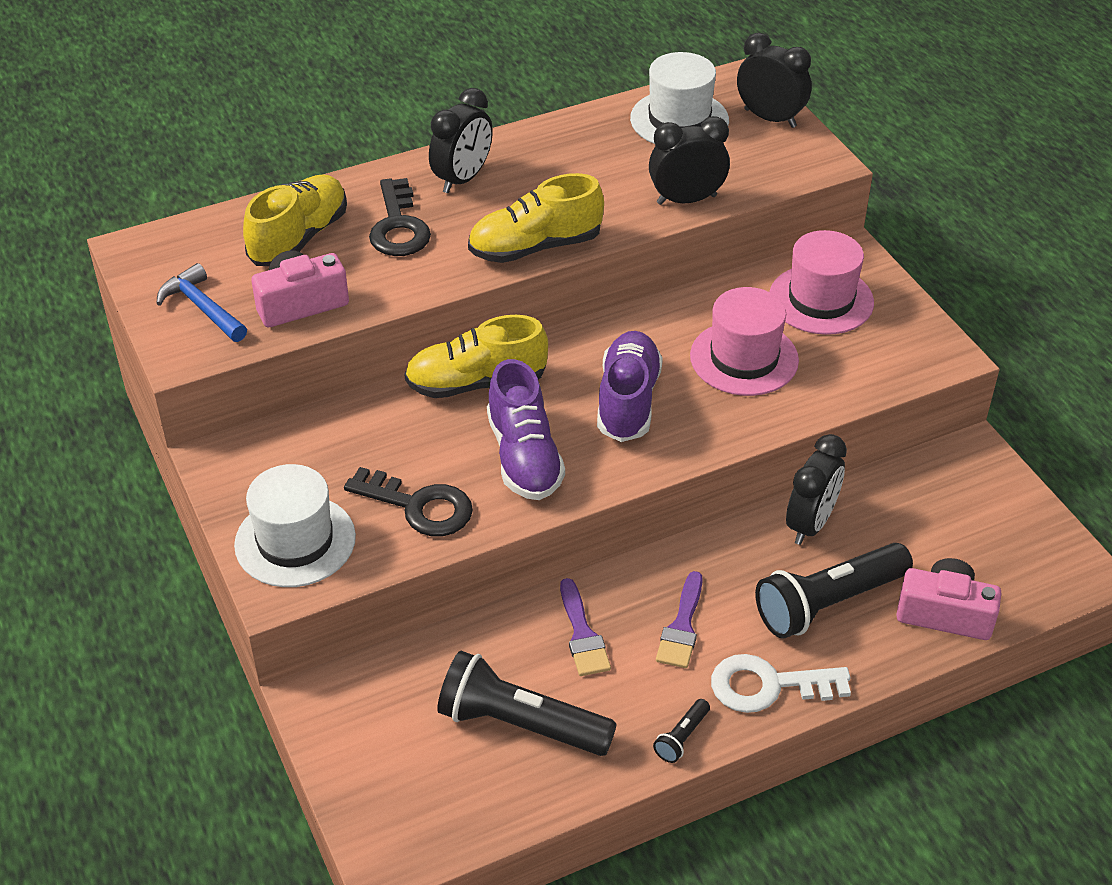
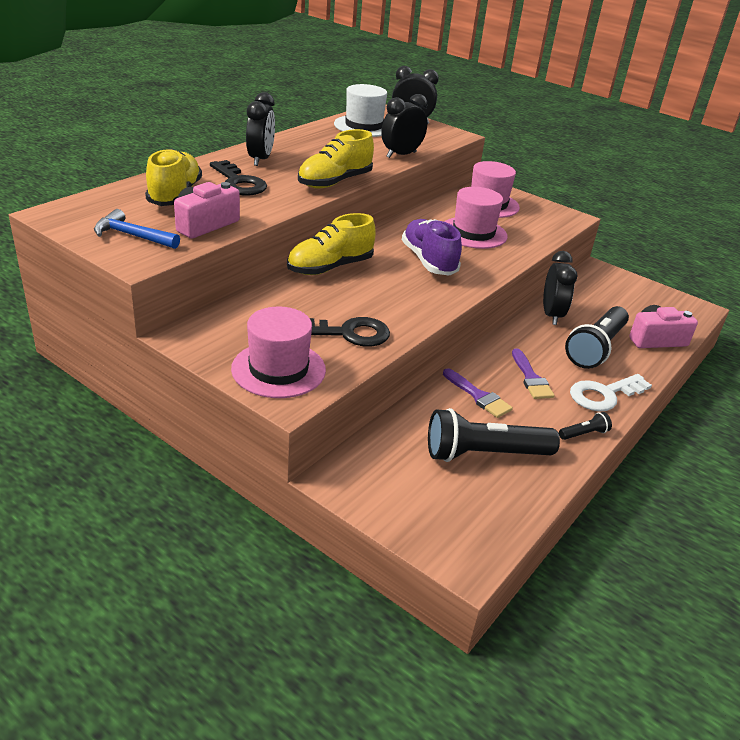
camera: 30 degrees left, 10 degrees down
(295, 541) = (278, 369): white hat -> pink hat
(524, 456) = (392, 296): purple shoe -> none
(682, 737) = (584, 434): black flashlight -> black flashlight turned 120 degrees counterclockwise

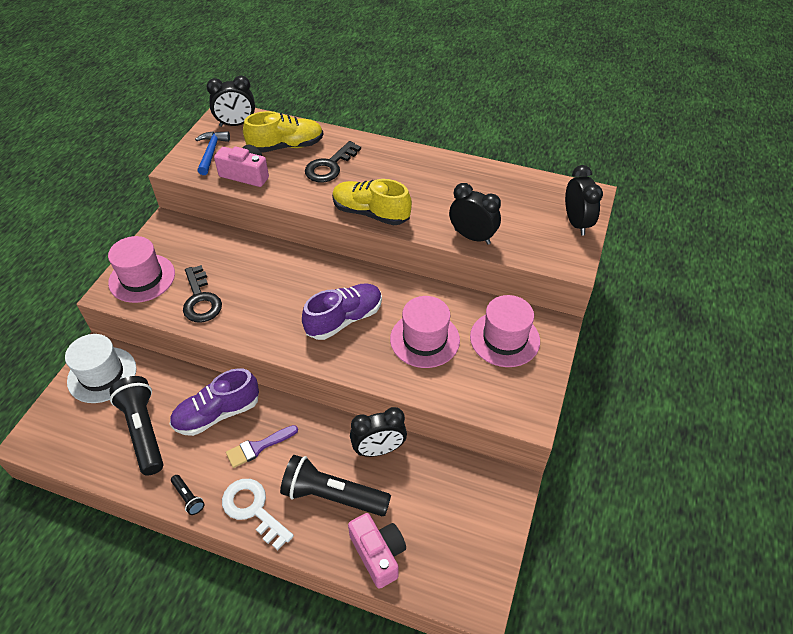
camera: 75 degrees right, 15 degrees up
(260, 159) = (386, 162): black clock -> black clock (236, 124)
(330, 267) = (296, 263): yellow shoe -> none
(364, 126) = (527, 195): white hat -> white hat (102, 375)
(478, 396) = (217, 413): purple brush -> purple shoe

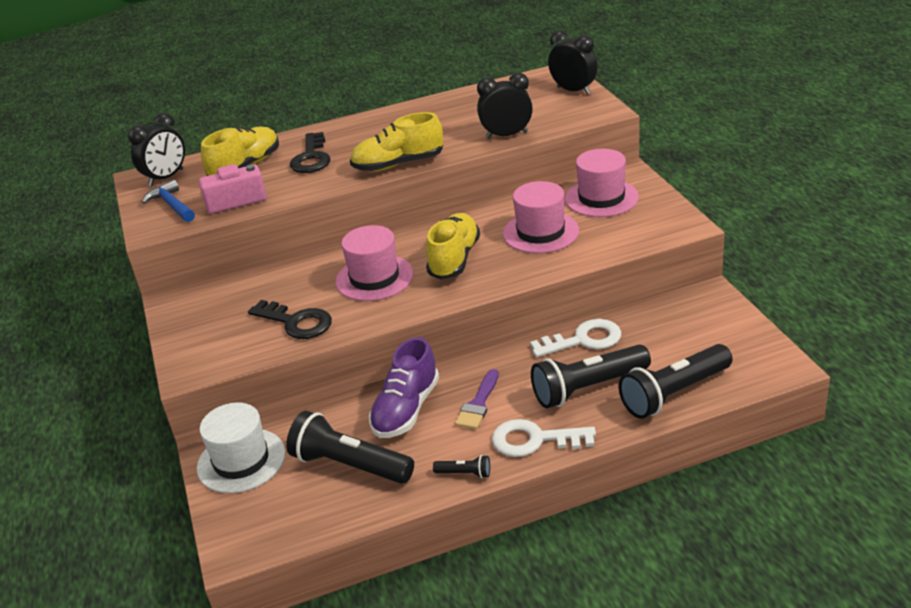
camera: 35 degrees left, 15 degrees down
(142, 278) = (208, 344): pink hat -> pink hat (374, 278)
(344, 319) = (454, 259): purple shoe -> yellow shoe
(378, 554) = (674, 393): pink camera -> black flashlight
(379, 449) = (583, 340): black clock -> white key

